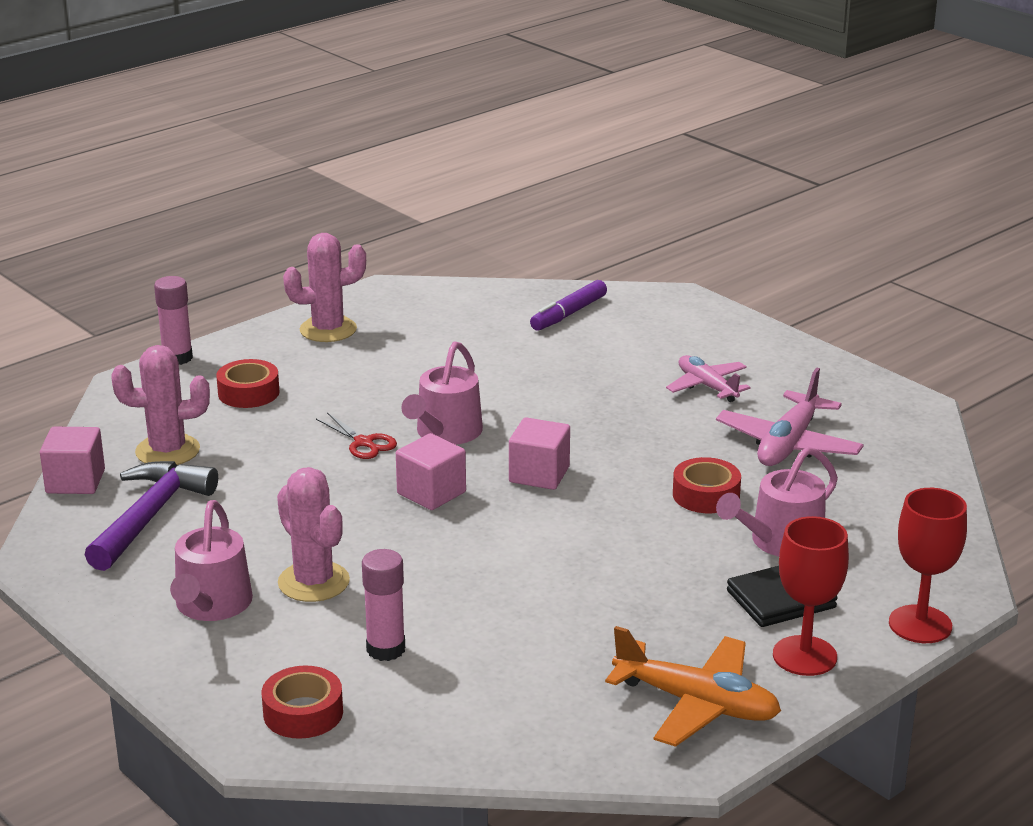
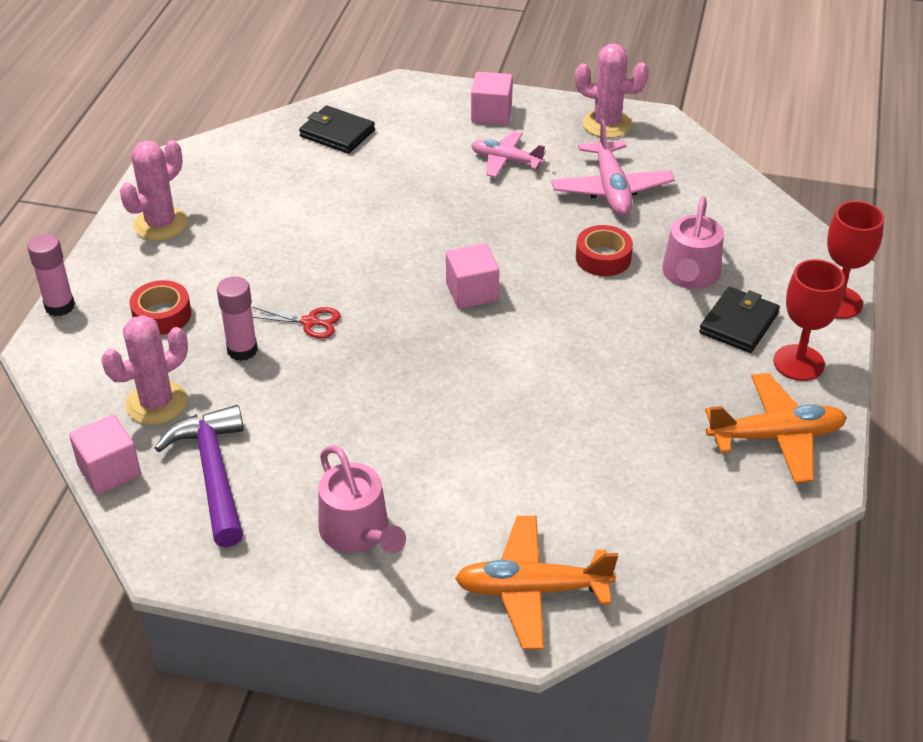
camera: 35 degrees left, 15 degrees up
(303, 713) = (532, 590): red tape -> orange plane
(313, 582) = (412, 470): pink cactus -> pink cactus (607, 124)
(386, 649) = (530, 502): pink glue stick -> pink glue stick (242, 350)
(431, 493) = (412, 345): pink cube -> pink cube (491, 114)
(445, 433) = (363, 285): pink watering can -> none
(568, 314) = (337, 133): purple marker -> black wallet

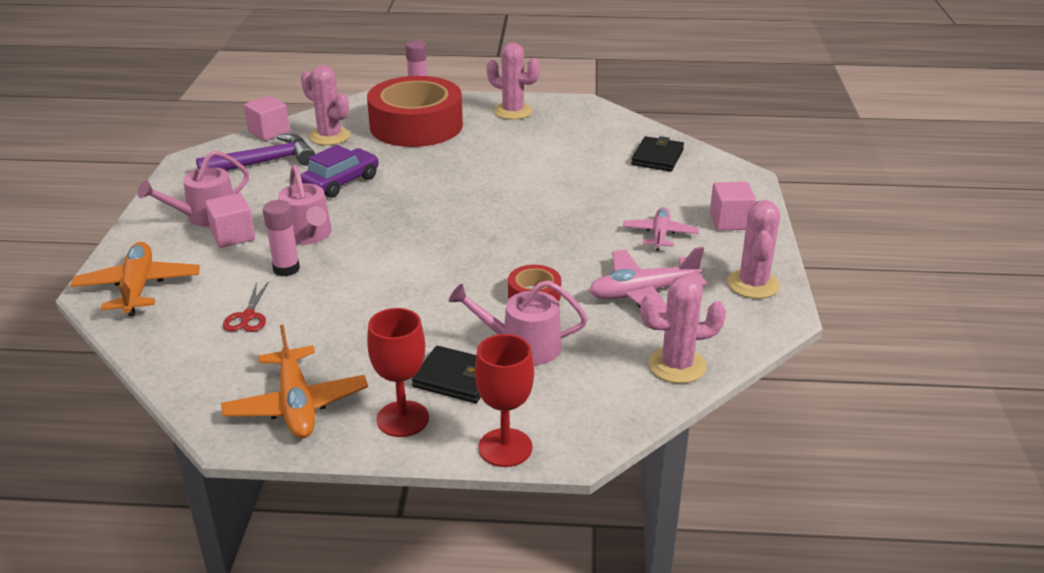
camera: 80 degrees right, 10 degrees down
(162, 315) = (416, 126): red tape -> red tape, size x2.30
(242, 350) = (384, 155): pink glue stick -> pink glue stick (286, 269)
(305, 394) = (341, 182): none -> purple car
(310, 322) = (418, 175): red scissors -> red scissors (248, 317)
(437, 427) = (308, 235): none -> pink watering can
(472, 292) = (468, 235): pink cube -> pink cube (233, 236)
(727, 189) = (677, 365): none -> pink cactus

